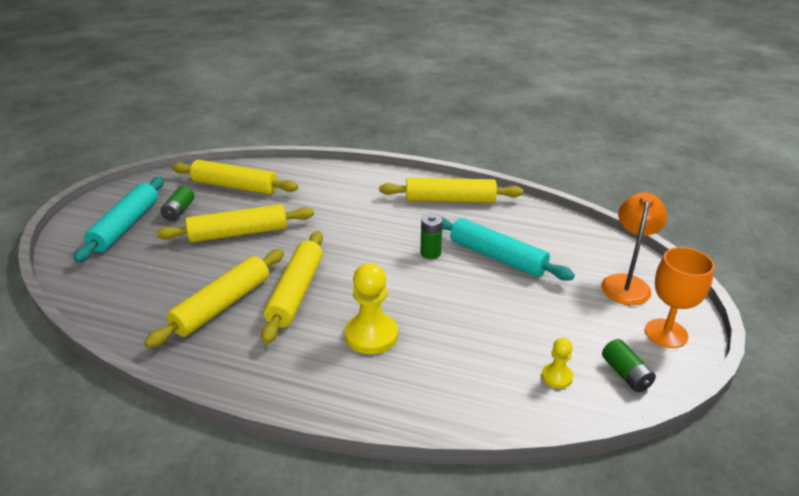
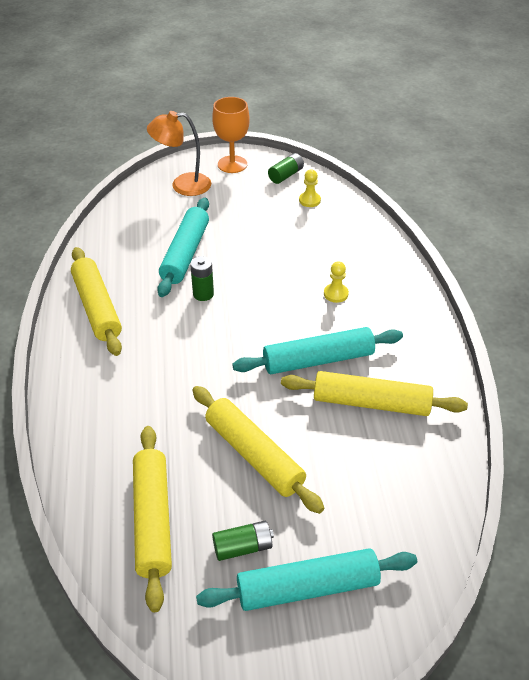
camera: 115 degrees left, 10 degrees up
(296, 292) = (318, 360): yellow rolling pin -> turquoise rolling pin
(371, 335) = (336, 294): yellow pawn -> yellow pawn, size x0.54

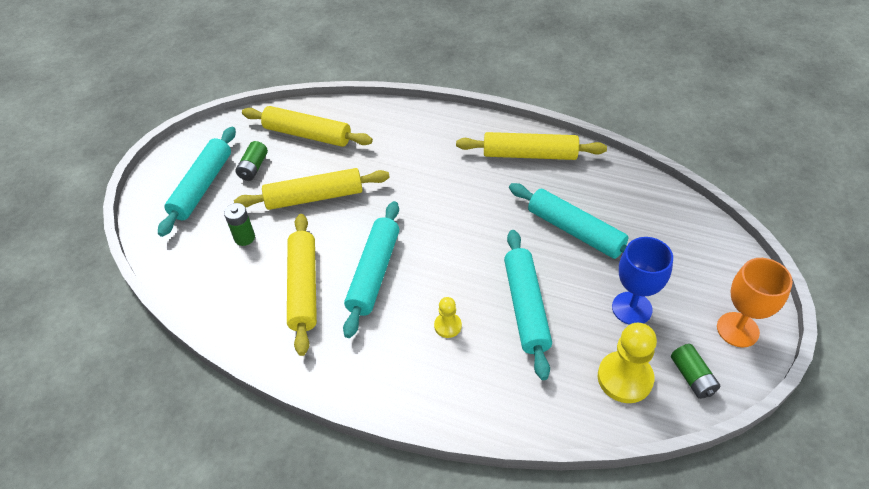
camera: 120 degrees right, 5 degrees up
(182, 185) = (705, 266): orange lamp -> none
(203, 294) = (507, 225): green battery -> green battery (244, 238)
(247, 209) = (632, 308): none -> blue goblet
(285, 258) = (526, 307): none -> turquoise rolling pin
(309, 200) = (625, 378): yellow pawn -> yellow pawn, size x1.86
(371, 402) = (304, 287): yellow rolling pin -> yellow rolling pin turned 45 degrees counterclockwise

